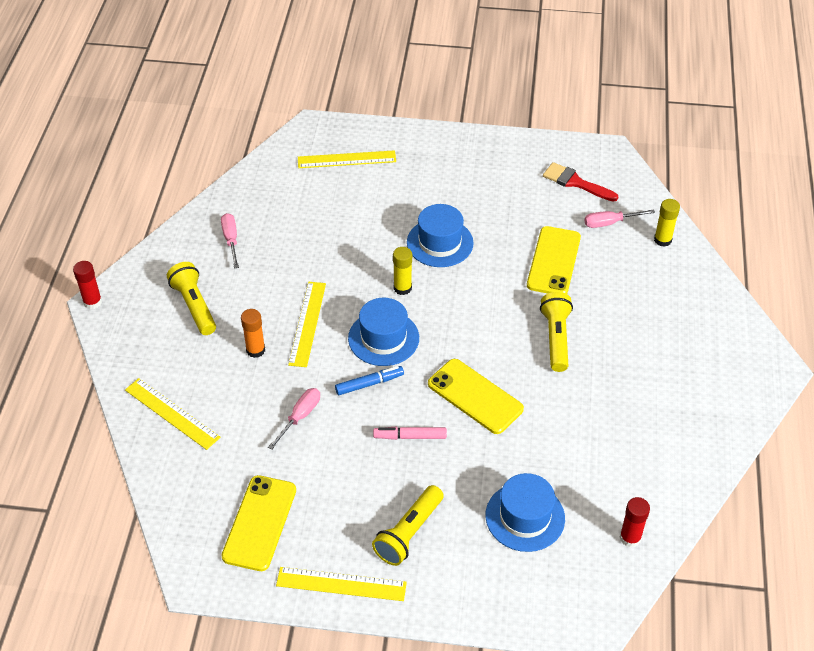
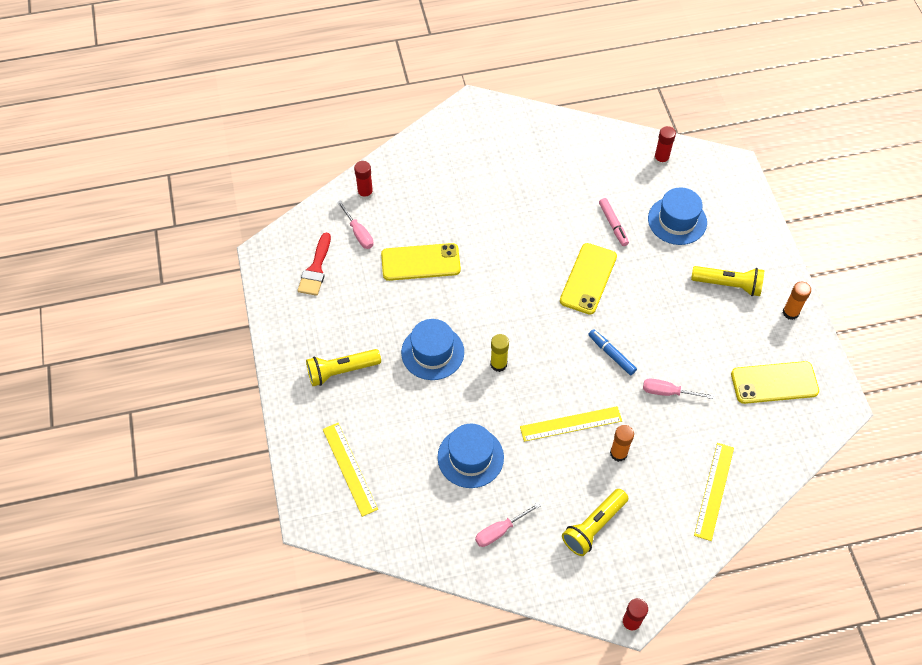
camera: 110 degrees left, 10 degrees up
(341, 584) = (790, 312): yellow ruler -> orange glue stick
(383, 338) = (560, 360): blue hat -> blue hat (470, 457)
(410, 436) = (647, 310): pink marker -> pink marker (613, 225)
(556, 338) = (505, 241): yellow flashlight -> yellow flashlight (341, 371)
(662, 240) = (365, 193): yellow glue stick -> red glue stick

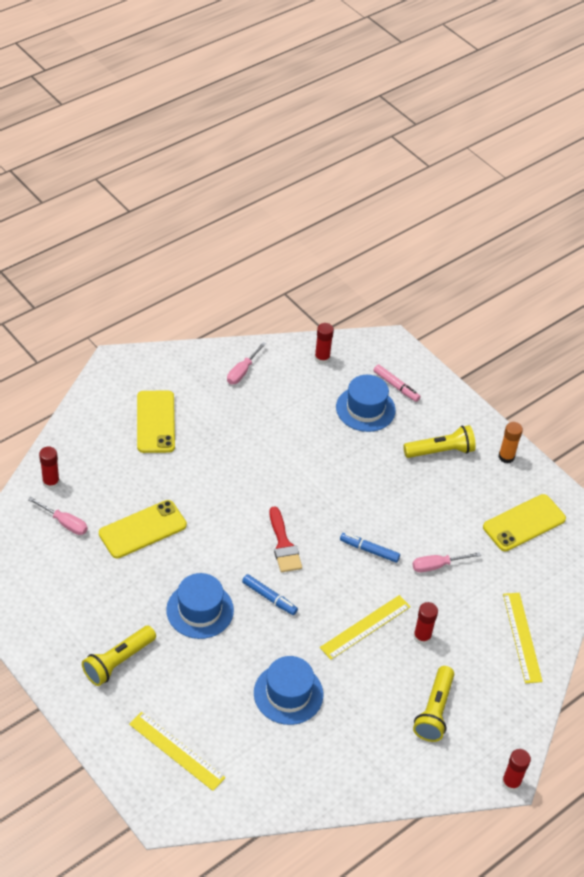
camera: 30 degrees left, 10 degrees down
(315, 269) = (38, 573): red brush -> red brush (283, 545)
(498, 364) = (269, 598): yellow glue stick -> blue marker
(500, 531) = (351, 750): pink screwdriver -> pink screwdriver (242, 371)
(588, 279) = (312, 489): yellow phone -> yellow phone (155, 422)
(613, 225) = (309, 432): pink marker -> pink marker (396, 386)
(618, 453) = (422, 637): orange glue stick -> red glue stick

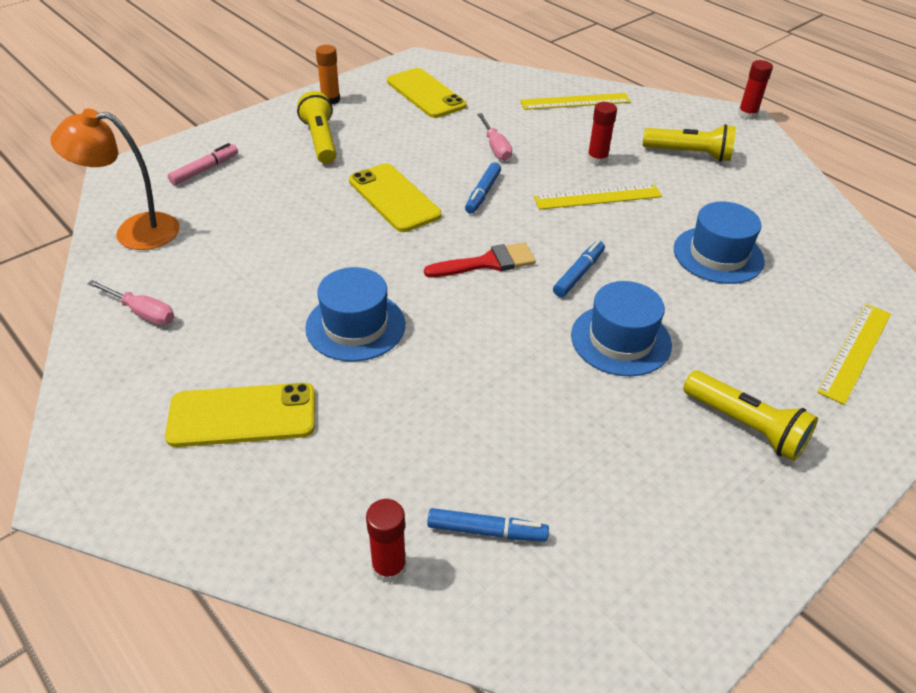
camera: 90 degrees left, 5 degrees down
(64, 523) = (487, 531): pink screwdriver -> blue marker
(142, 529) = (484, 415): yellow phone -> yellow phone (394, 198)
(322, 358) = (134, 231): red glue stick -> orange lamp
(365, 409) = (242, 194): blue hat -> blue hat (355, 326)
(365, 627) = (598, 197): yellow ruler -> yellow ruler turned 60 degrees counterclockwise

